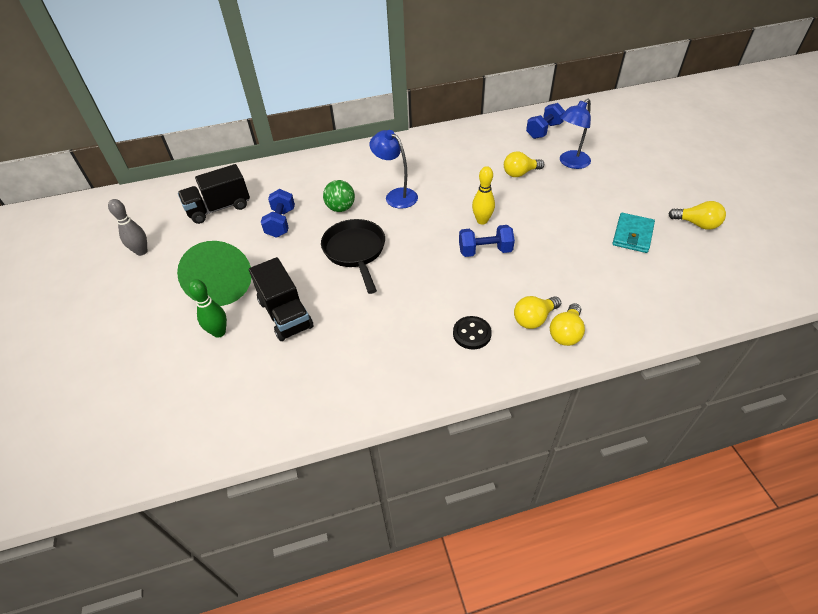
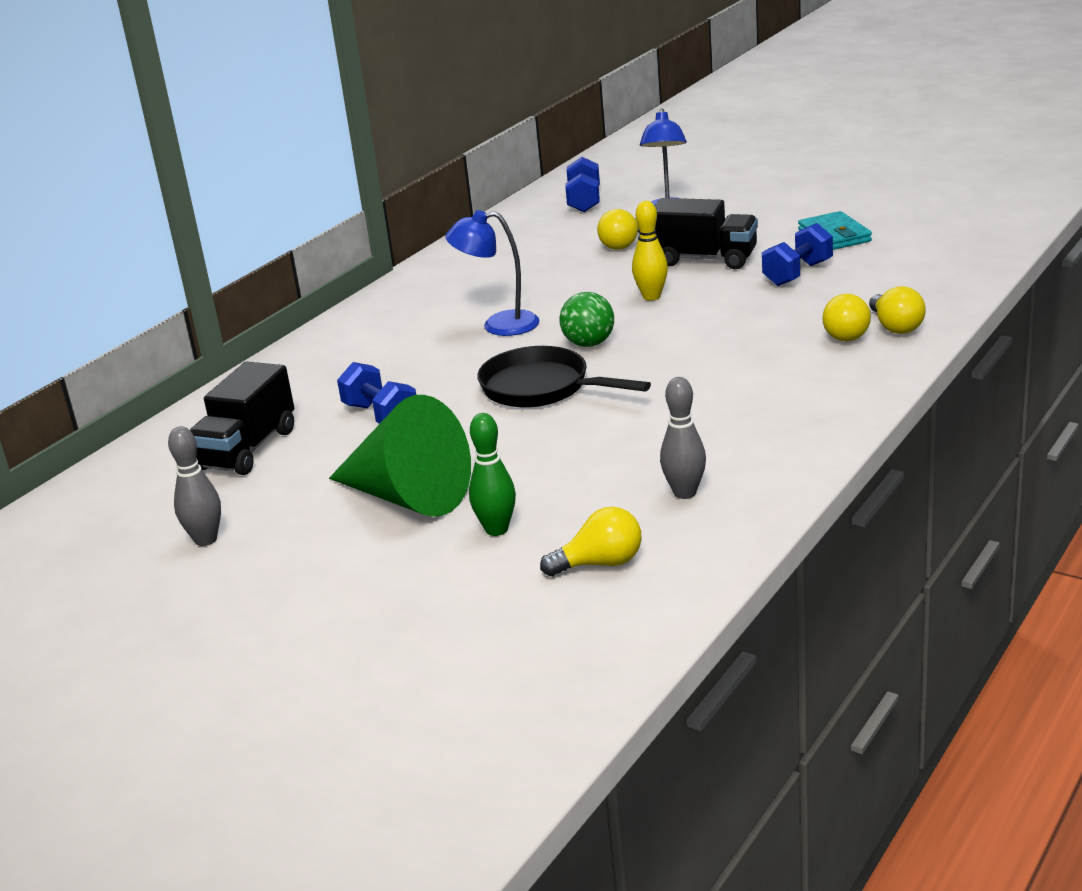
camera: 40 degrees left, 20 degrees down
(285, 314) = (556, 472): black truck -> black truck (705, 259)
(308, 375) = (685, 493): none -> grey bowling pin
(341, 208) = (443, 367): green ball -> green ball (589, 344)
(472, 334) = (804, 374): black button -> none
(485, 251) = (701, 315): blue dumbbell -> blue dumbbell (798, 274)
(697, 224) = (881, 202): yellow light bulb -> yellow light bulb (600, 564)

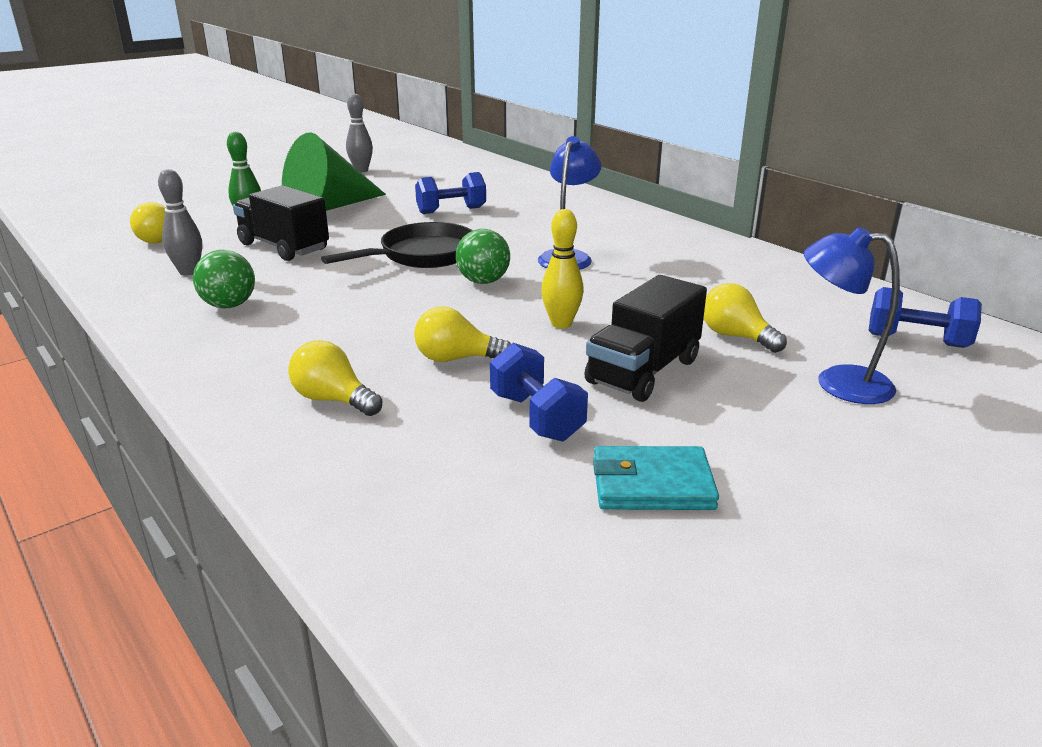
camera: 105 degrees right, 0 degrees up
(247, 449) = (456, 181): black truck -> black truck (284, 247)
(743, 434) = (229, 305): none -> green ball
(895, 327) = (307, 434): yellow light bulb -> yellow light bulb (456, 359)

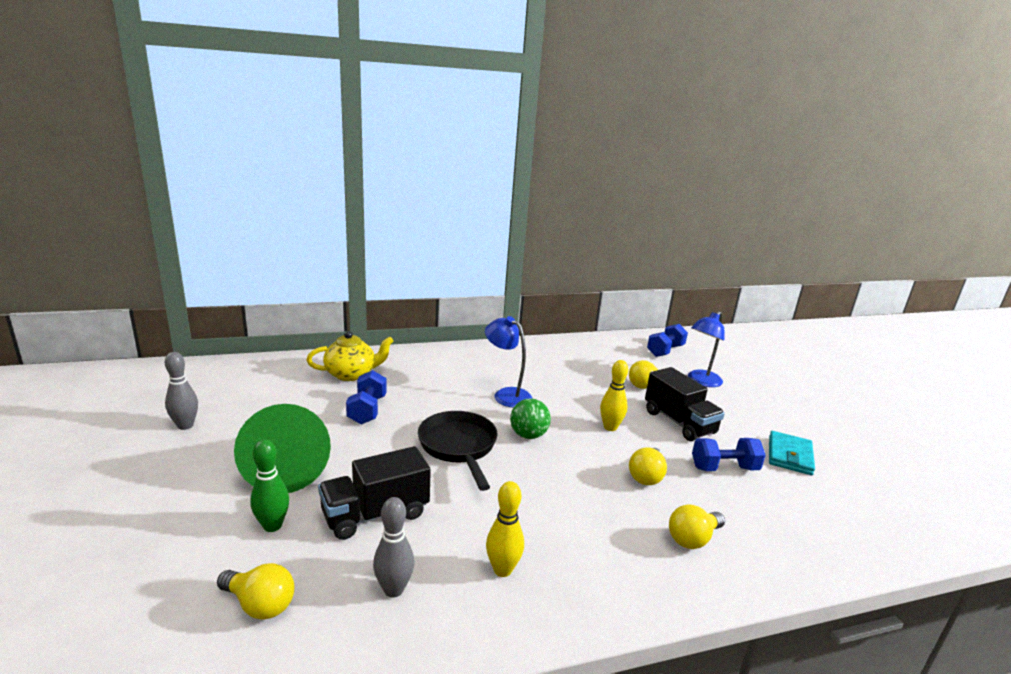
camera: 70 degrees left, 5 degrees down
(229, 305) = (502, 570): green ball -> yellow bowling pin
(514, 191) = (351, 374): none -> yellow teapot

